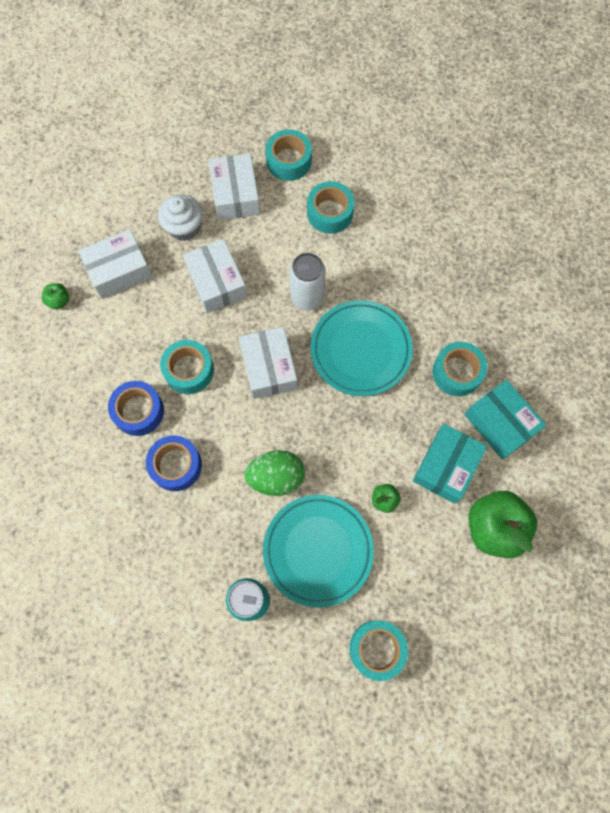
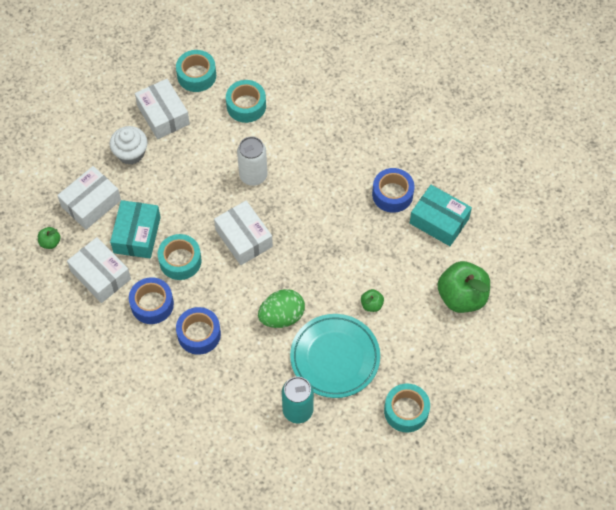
camera: 20 degrees left, 10 degrees down
(217, 282) = (175, 187): white box -> white box (101, 275)
(360, 350) = (311, 202): turquoise plate -> none
(446, 467) = (410, 265): turquoise box -> turquoise box (137, 235)
(457, 372) = (392, 194): turquoise tape -> blue tape

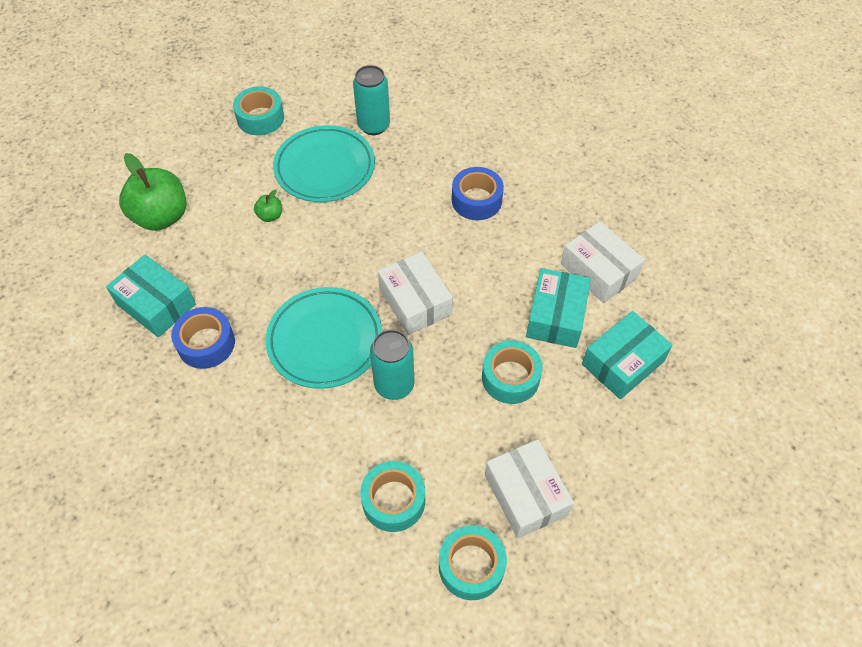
camera: 175 degrees left, 5 degrees down
(50, 242) = (670, 315): green apple -> none
(91, 203) = (622, 363): white box -> turquoise box
(131, 153) = (572, 434): white cupcake -> none
(152, 304) = (532, 234): blue tape -> none
(180, 261) = (498, 280): turquoise tape -> turquoise tape (510, 377)
(253, 176) = (394, 385): white can -> turquoise can
(282, 316) = (378, 211): green egg -> none
(307, 203) = (325, 340): none -> turquoise plate

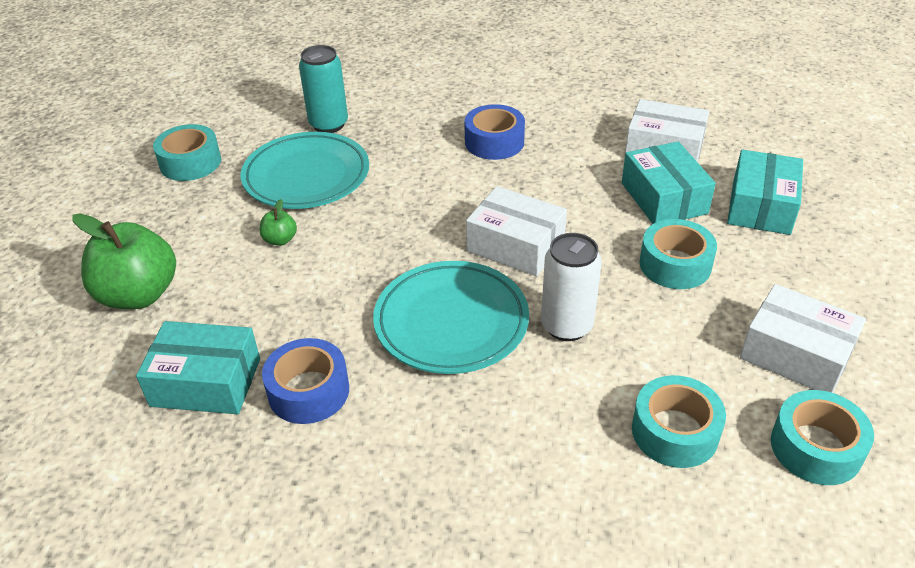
camera: 30 degrees left, 15 degrees down
(394, 385) = (566, 326): turquoise can -> white can

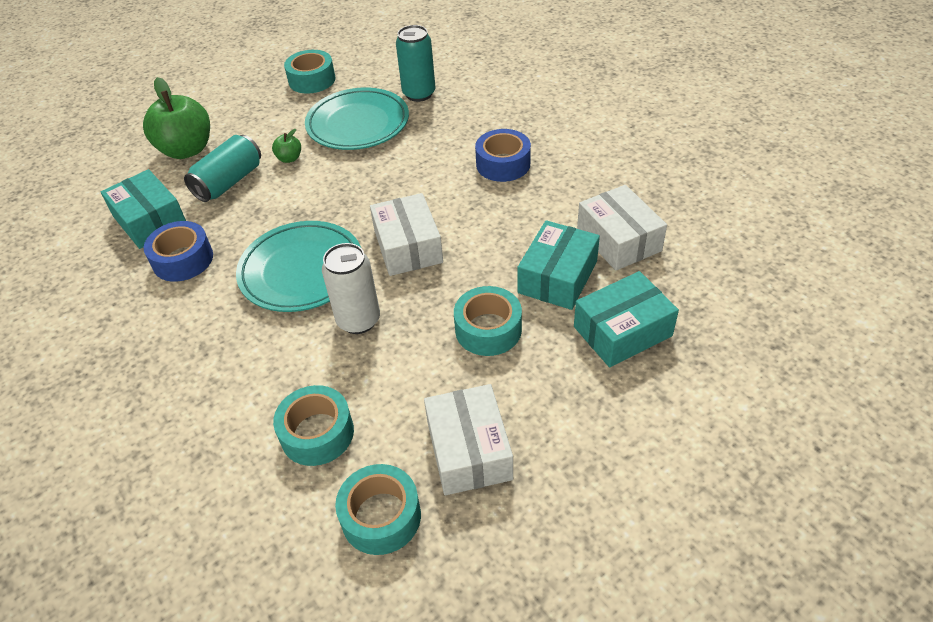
camera: 45 degrees right, 5 degrees up
(244, 295) = (229, 182): none -> turquoise can

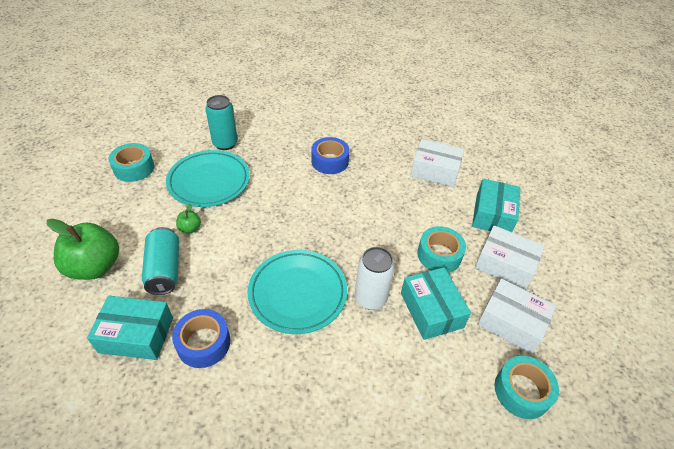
camera: 50 degrees left, 0 degrees up
(317, 433) = (435, 378): turquoise tape -> none
(408, 246) = (340, 238): white box -> white box (504, 265)
(557, 277) = (433, 206): turquoise box -> turquoise box (431, 310)

